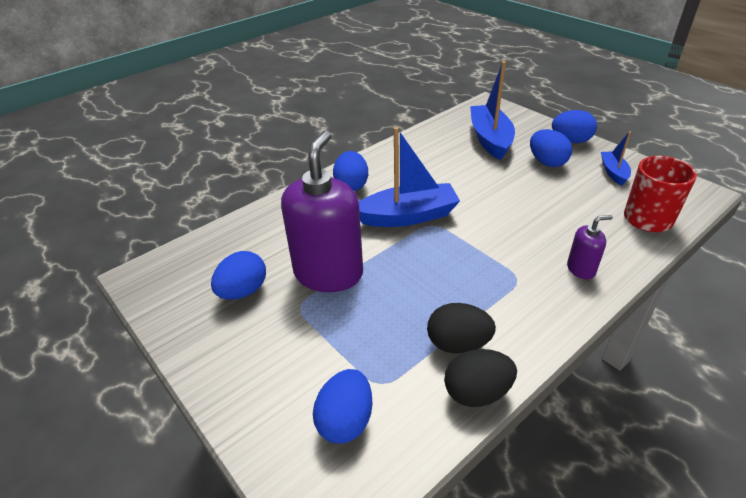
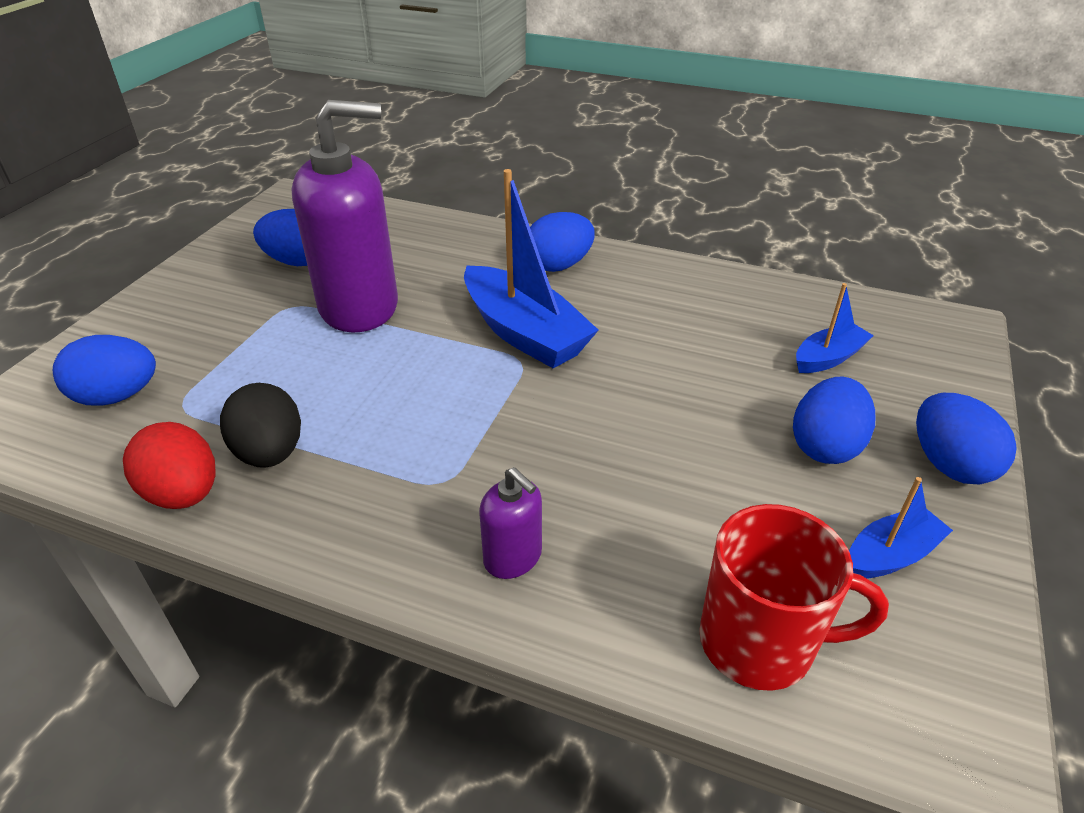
camera: 60 degrees right, 0 degrees up
(477, 392) = (184, 494): black egg -> red egg
(490, 139) = (828, 358): blue boat -> blue boat, size x0.53

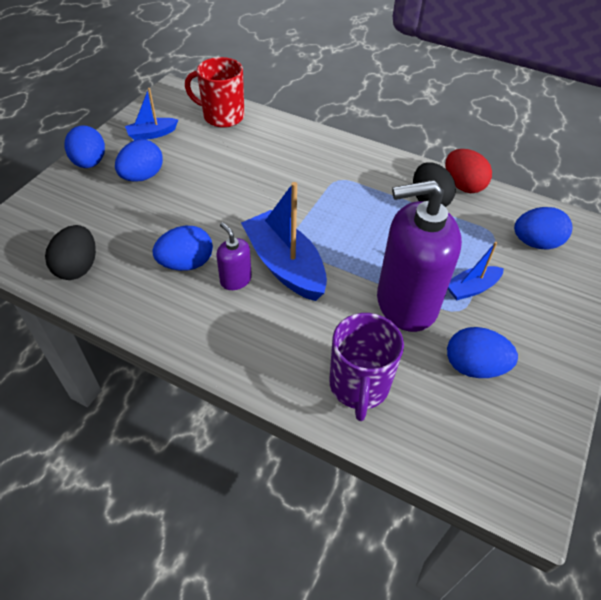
camera: 175 degrees left, 10 degrees up
(428, 241) = (359, 386): none -> purple mug
(513, 557) = (308, 148): purple soap dispenser -> purple soap dispenser (235, 280)
(558, 265) = (244, 336): blue egg -> blue egg (186, 263)
(802, 308) = (78, 267): none -> black egg
(828, 358) = (96, 226): blue boat -> blue boat (471, 288)

